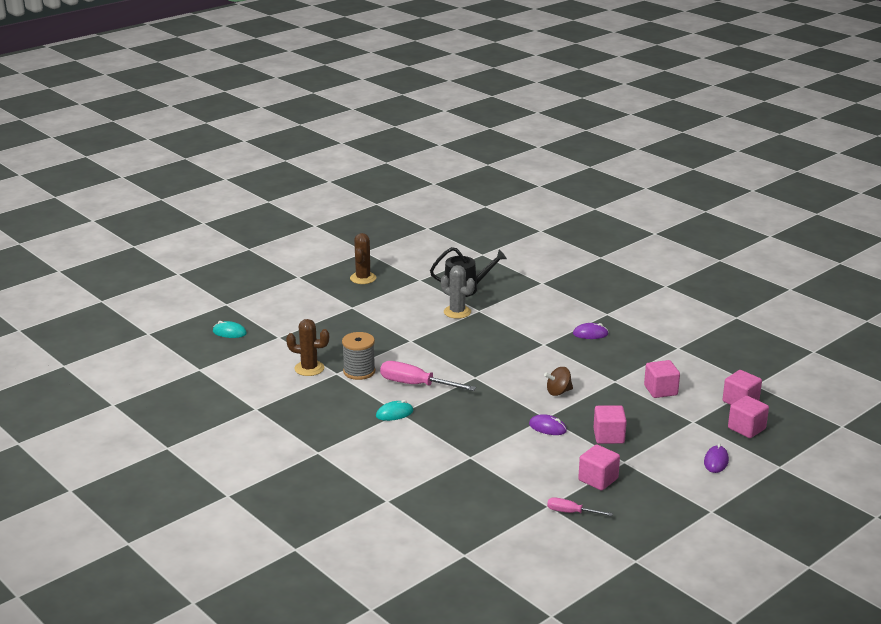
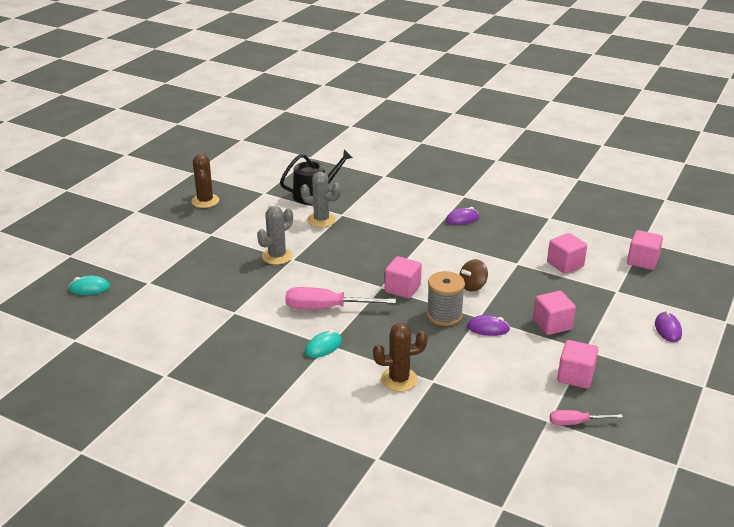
camera: 20 degrees left, 5 degrees up
(309, 368) = (201, 313): brown cactus -> brown cactus (399, 379)
(359, 371) = (258, 305): grey spool -> grey spool (444, 315)
(399, 336) = (277, 256): none -> grey cactus
(746, 428) = (668, 288): pink cube -> pink cube (402, 289)

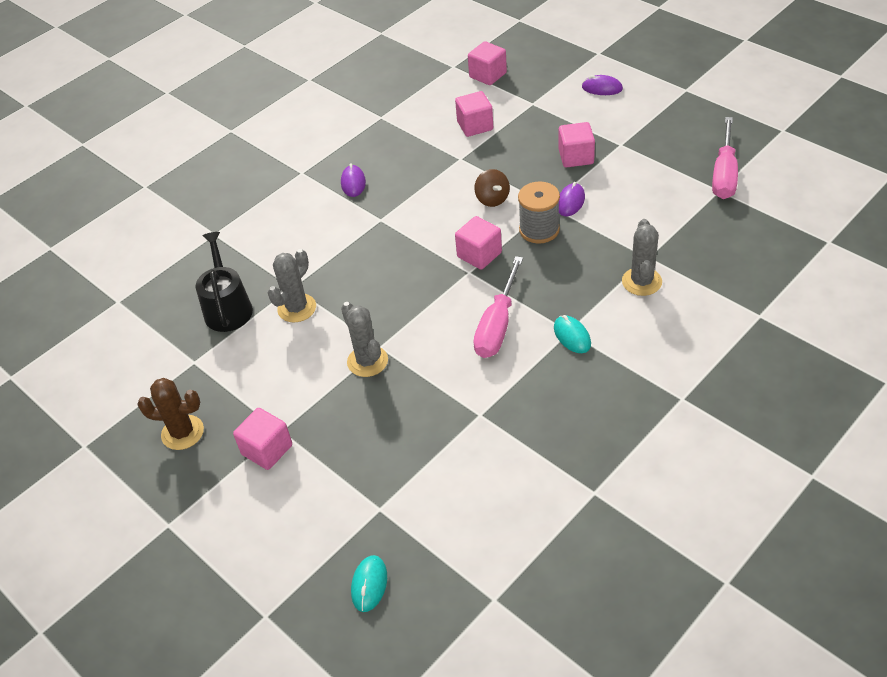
camera: 70 degrees left, 15 degrees up
(399, 379) = (641, 282): brown cactus -> grey cactus
(575, 376) = (659, 160): pink cube -> pink cube (267, 450)
(575, 423) = (724, 174): pink screwdriver -> pink screwdriver, size x1.78

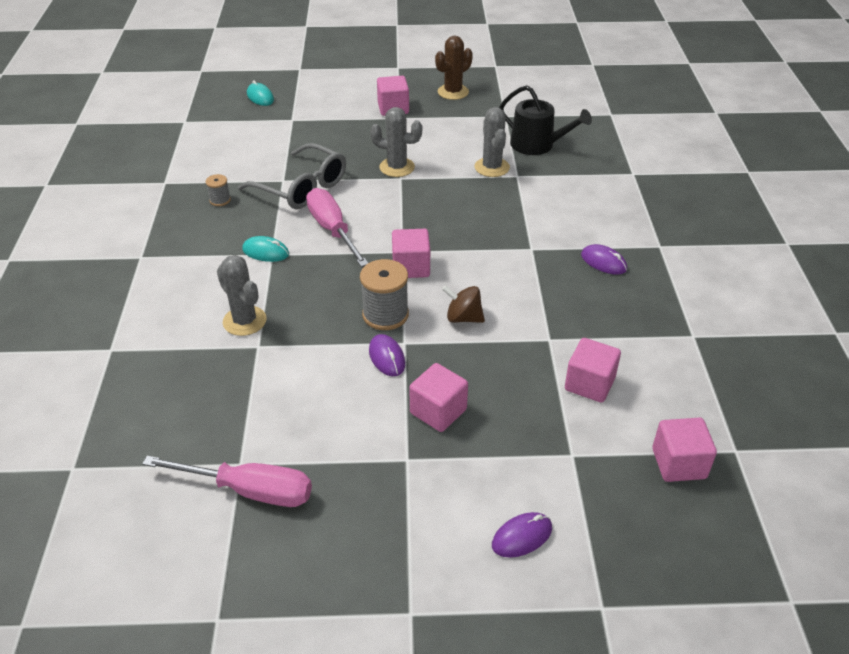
camera: 130 degrees right, 5 degrees down
(473, 392) = (302, 188): none -> grey glasses
(560, 426) = (220, 200): none -> grey spool
(724, 174) = (249, 490): pink screwdriver -> pink screwdriver turned 135 degrees clockwise

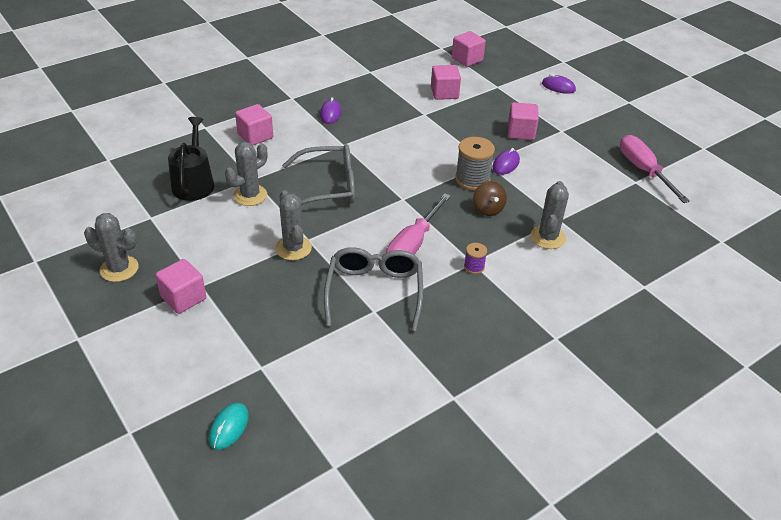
camera: 125 degrees left, 0 degrees up
(220, 200) = (440, 336): grey spool -> none
(266, 252) = (474, 267): turquoise mouse -> purple spool
(411, 267) = (416, 188): pink cube -> pink cube (255, 136)
(453, 92) = (119, 269): brown cactus -> grey cactus
(463, 318) = (440, 149): brown spinning top -> brown spinning top (488, 209)
(464, 213) = (329, 187): none -> grey glasses

